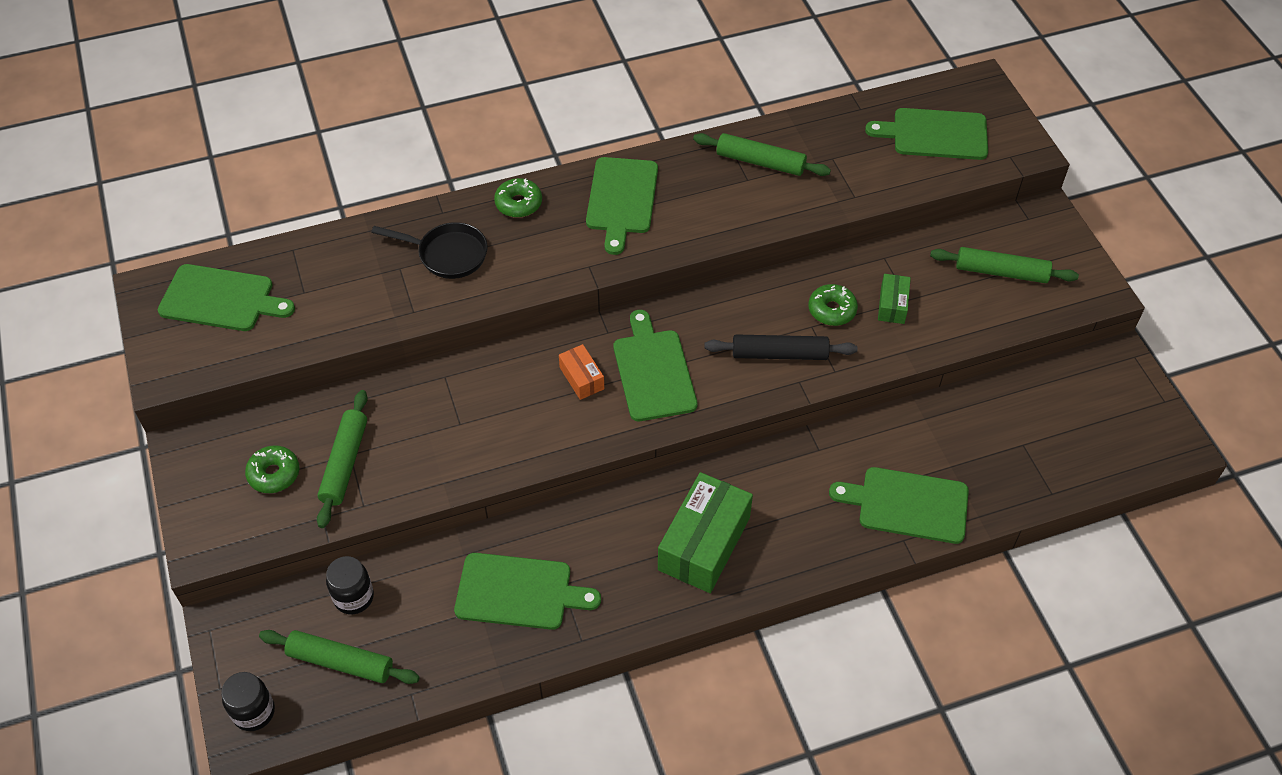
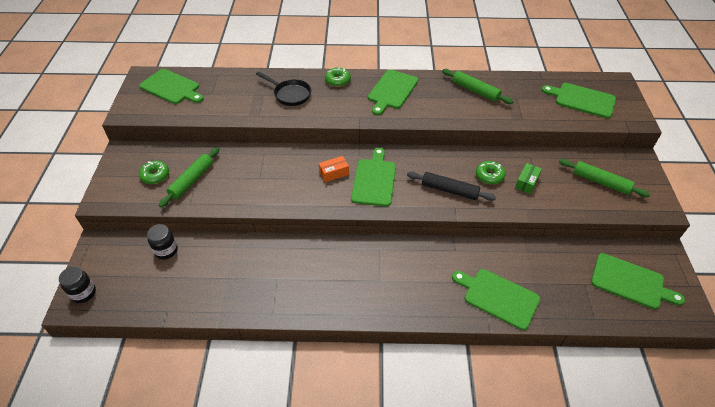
camera: 20 degrees right, 5 degrees down
(340, 662) = (141, 282): green rolling pin -> none
(519, 592) = (252, 275): green cutting board -> green cutting board (630, 282)
(581, 378) = (334, 173): orange box -> orange box turned 75 degrees clockwise
(704, 543) = (366, 281): green box -> none

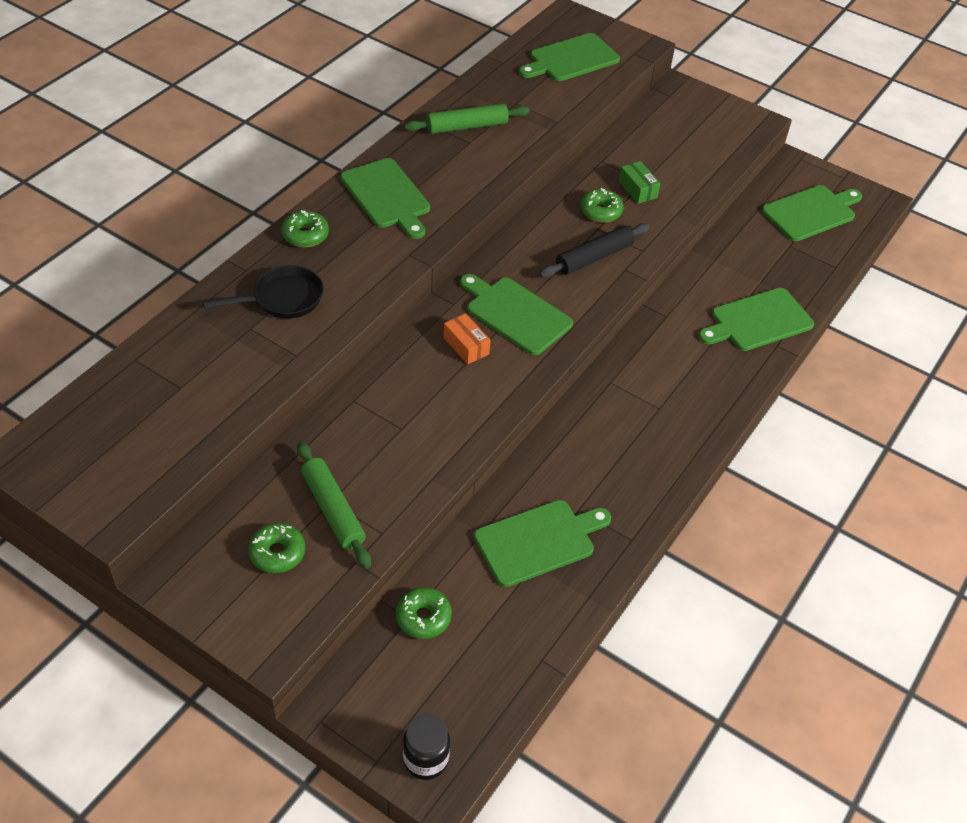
camera: 60 degrees left, 0 degrees up
(166, 250) = (423, 617): black jar -> green donut
(171, 87) = (104, 431): green cutting board -> green cutting board (539, 541)
(334, 173) = (466, 346): orange box -> orange box turned 45 degrees counterclockwise
(600, 182) = (686, 136): green rolling pin -> none

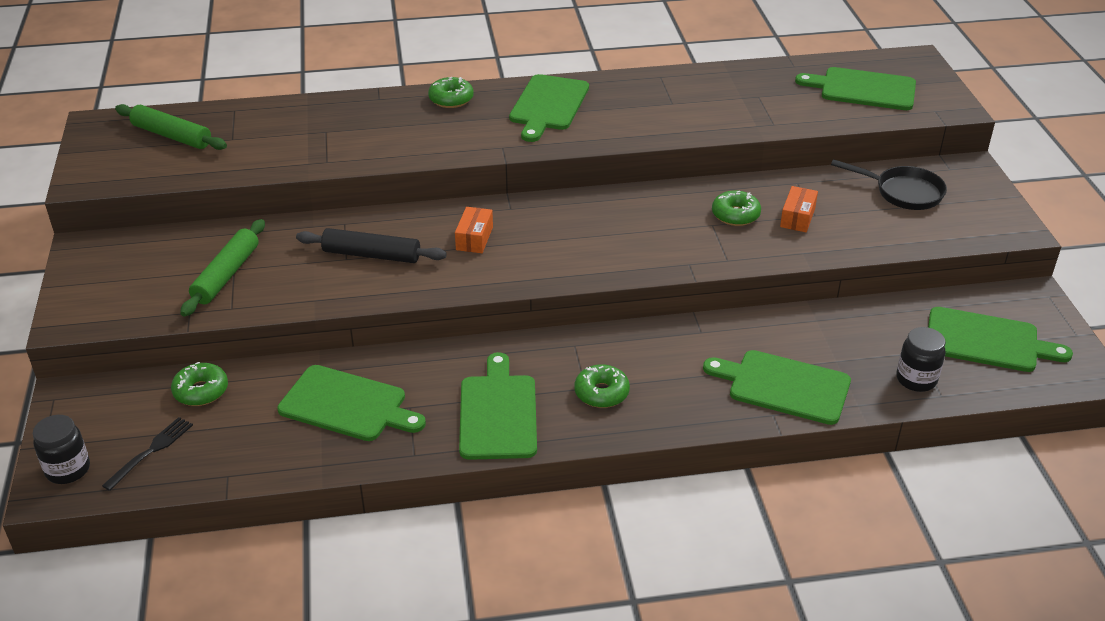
camera: 50 degrees right, 10 degrees down
(277, 553) = (157, 275): green donut -> green donut (601, 393)
(282, 299) = (373, 126): black pan -> black pan (903, 192)
(462, 691) = (151, 451): none -> black fork
(467, 126) = (688, 92): green rolling pin -> green rolling pin (172, 136)
(515, 314) = (546, 241): green cutting board -> green cutting board (498, 413)
(594, 257) = (674, 241): black rolling pin -> black rolling pin (371, 255)
(637, 189) = (797, 217): green box -> orange box
(812, 265) = (916, 379): none -> black jar

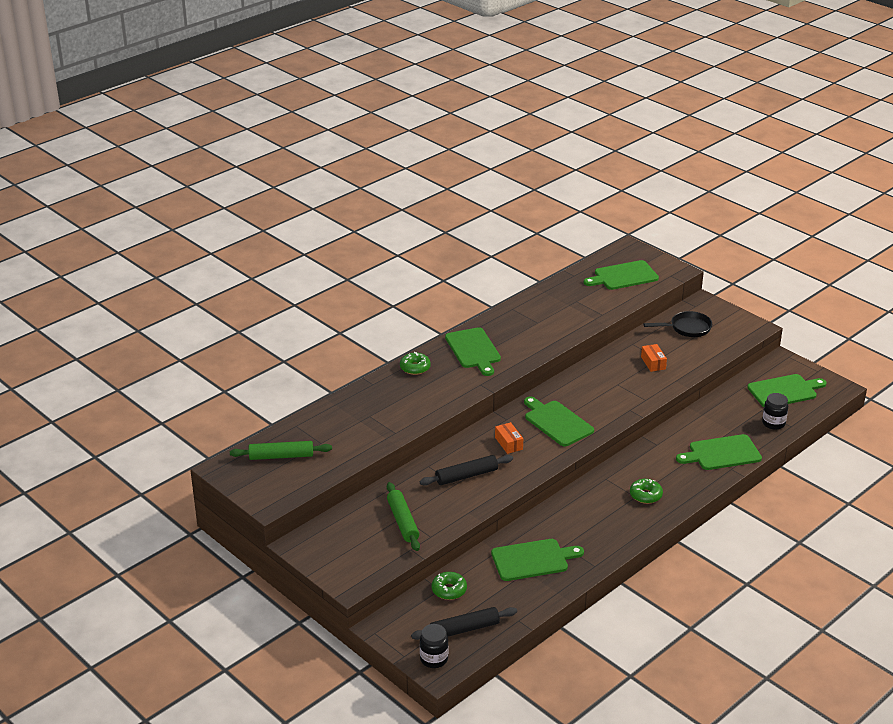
camera: 35 degrees left, 5 degrees down
(151, 451) = (464, 629): black fork -> black rolling pin
(498, 413) = (609, 528): green cutting board -> green cutting board (557, 422)
(735, 215) = (622, 374): green donut -> none

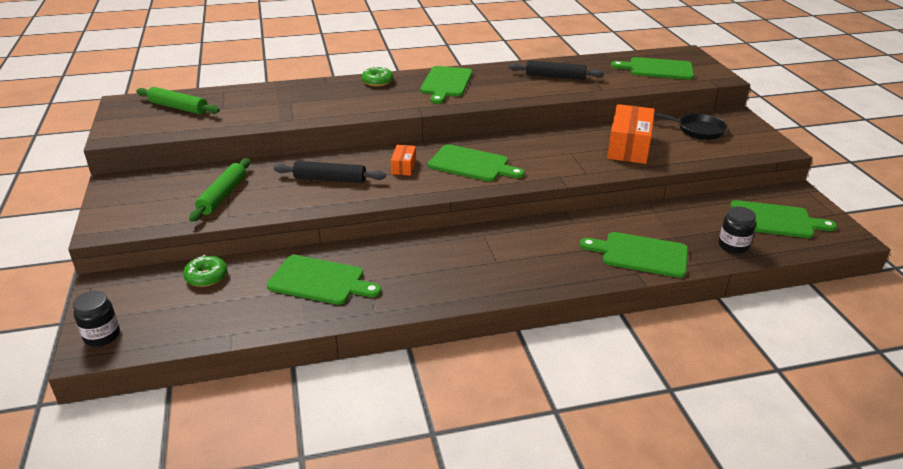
camera: 30 degrees right, 0 degrees up
(464, 629) = (169, 319): black rolling pin -> black rolling pin (555, 77)
(557, 422) = (472, 164): green cutting board -> green cutting board turned 120 degrees clockwise
(645, 495) = (509, 264): green donut -> none
(653, 363) = (628, 147): orange box -> orange box, size x2.01

